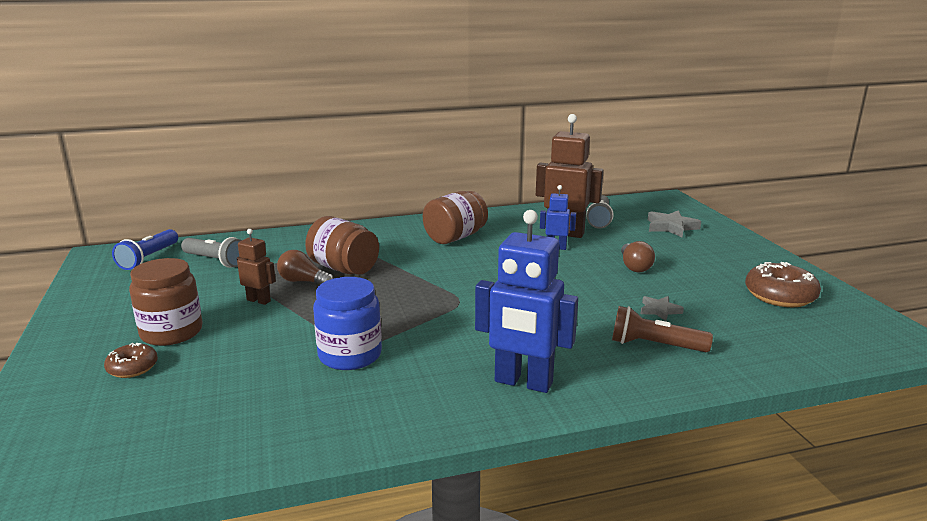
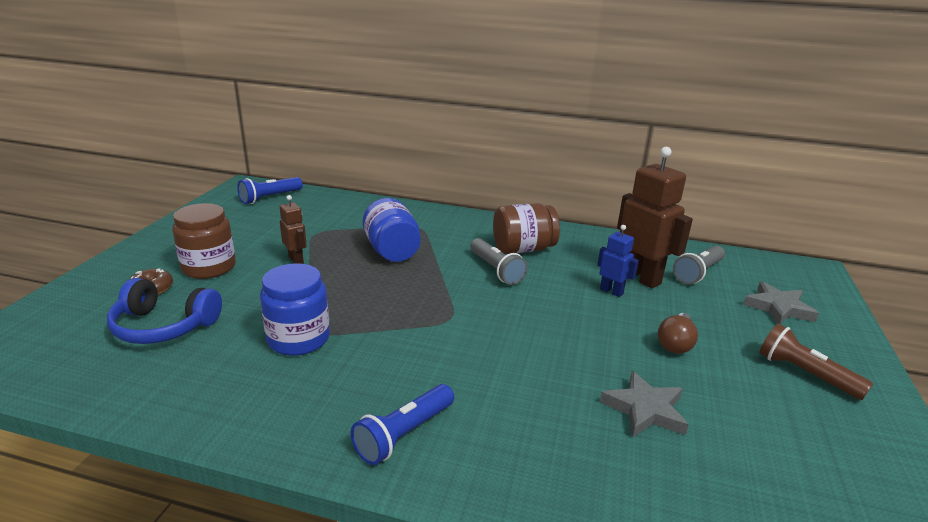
camera: 30 degrees right, 5 degrees up
(197, 390) = (164, 326): none -> blue headphones
(215, 261) = (309, 214): grey flashlight -> grey flashlight (496, 270)
(303, 281) = (347, 253): brown light bulb -> none
(344, 268) = (392, 251): brown jar -> blue jar
(523, 383) = (404, 434): blue robot -> blue flashlight
(654, 345) = (589, 452): brown flashlight -> brown flashlight (805, 374)
(659, 310) = (645, 409): grey star -> grey star, size x1.62
(780, 296) = (832, 453): brown donut -> none

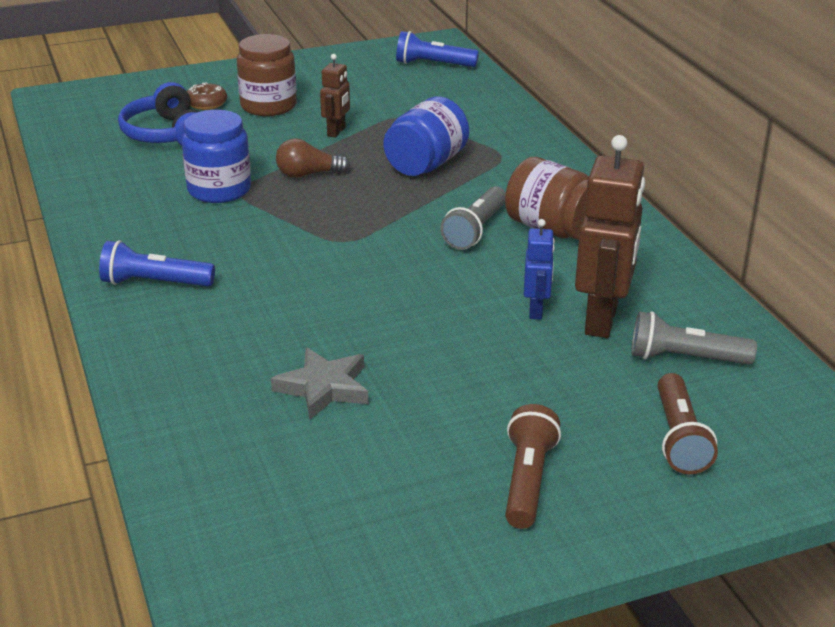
camera: 55 degrees right, 5 degrees up
(676, 343) = (476, 379): brown light bulb -> brown light bulb (308, 174)
(778, 308) = (679, 438): grey star -> brown flashlight

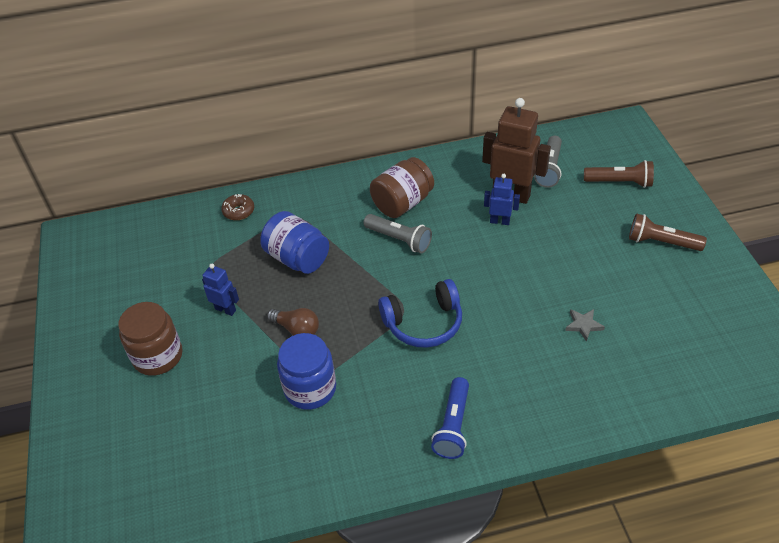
camera: 80 degrees left, 15 degrees up
(166, 134) = (192, 433): blue headphones -> blue headphones (423, 323)
(206, 103) = (135, 404): brown donut -> brown donut (238, 211)
(308, 174) = (296, 329): brown light bulb -> brown light bulb turned 60 degrees counterclockwise
(324, 388) = (583, 325): grey star -> grey star, size x0.62
(336, 132) = (225, 309): brown robot -> blue robot
(433, 64) = (116, 241): blue flashlight -> none

